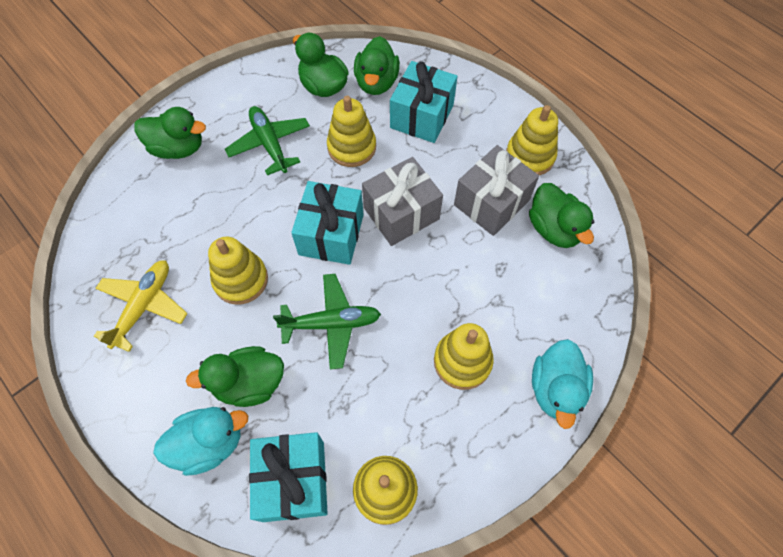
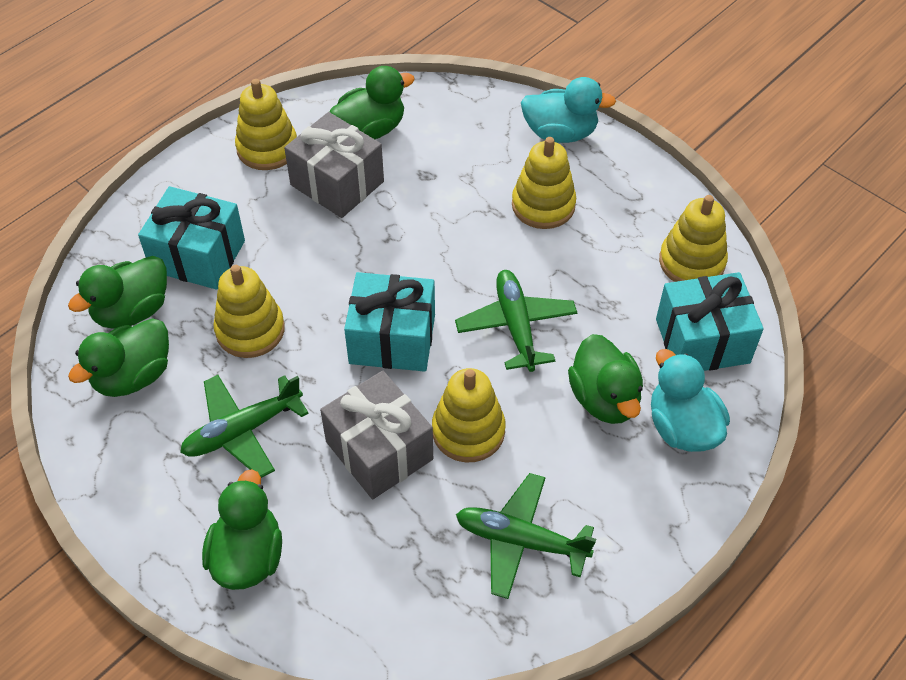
camera: 95 degrees left, 10 degrees down
(144, 306) = (521, 540): yellow plane -> green plane
(376, 83) = (132, 311): green duck -> green duck turned 135 degrees clockwise
(401, 213) = (356, 269): grey gift -> grey gift (379, 450)

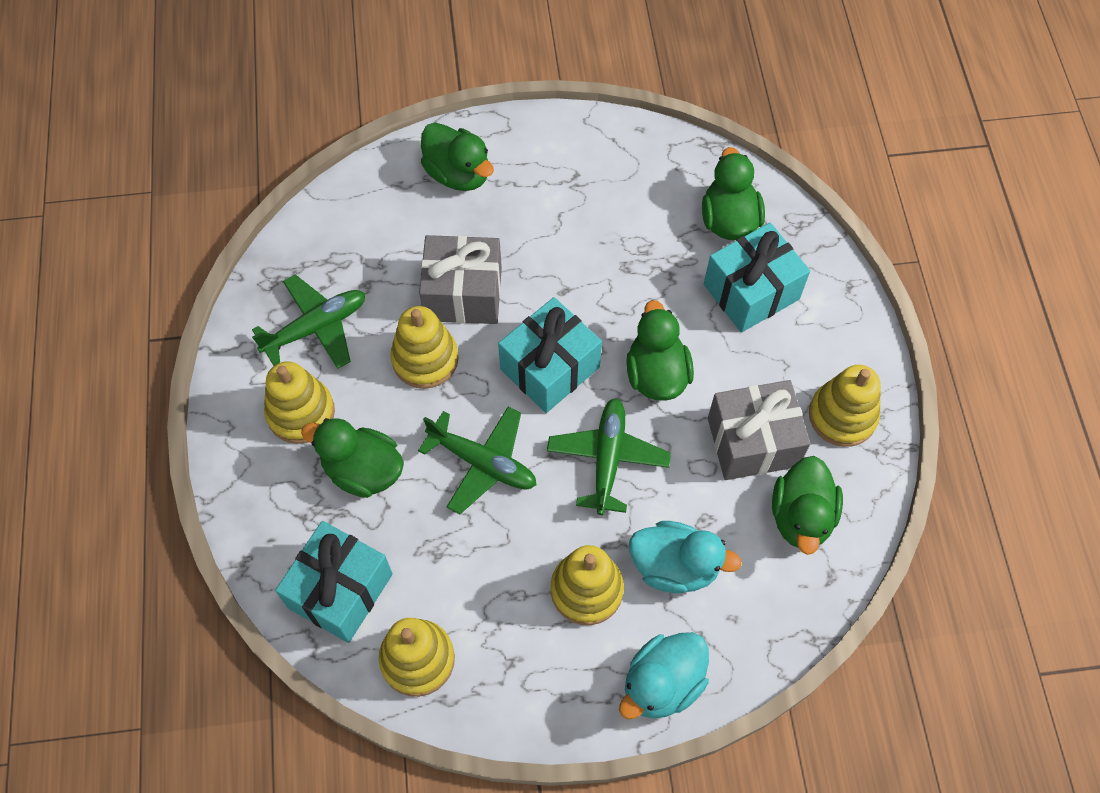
camera: 130 degrees right, 10 degrees up
(133, 376) = (664, 189): green duck -> green duck (656, 374)
(242, 430) = (557, 225): green plane -> green plane (608, 459)
(250, 330) = (643, 282): yellow stacking toy -> yellow stacking toy (301, 413)
(682, 427) = (289, 503): turquoise duck -> turquoise duck (675, 566)

